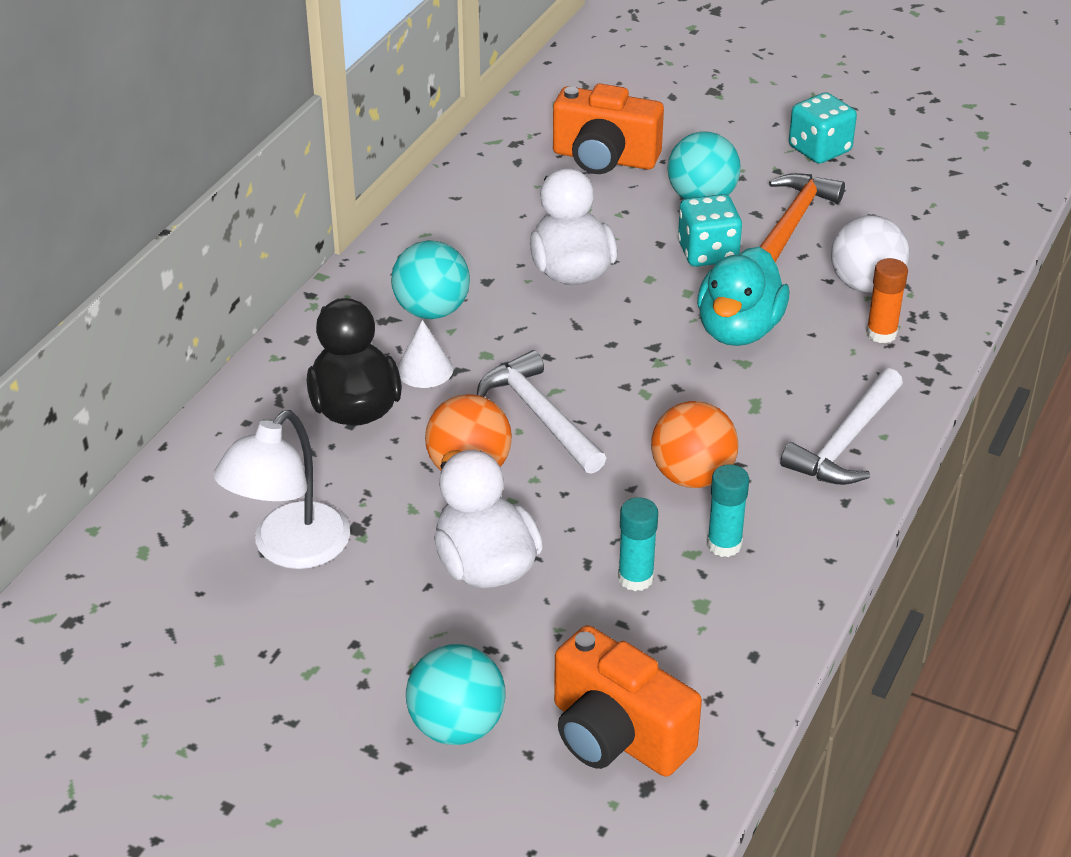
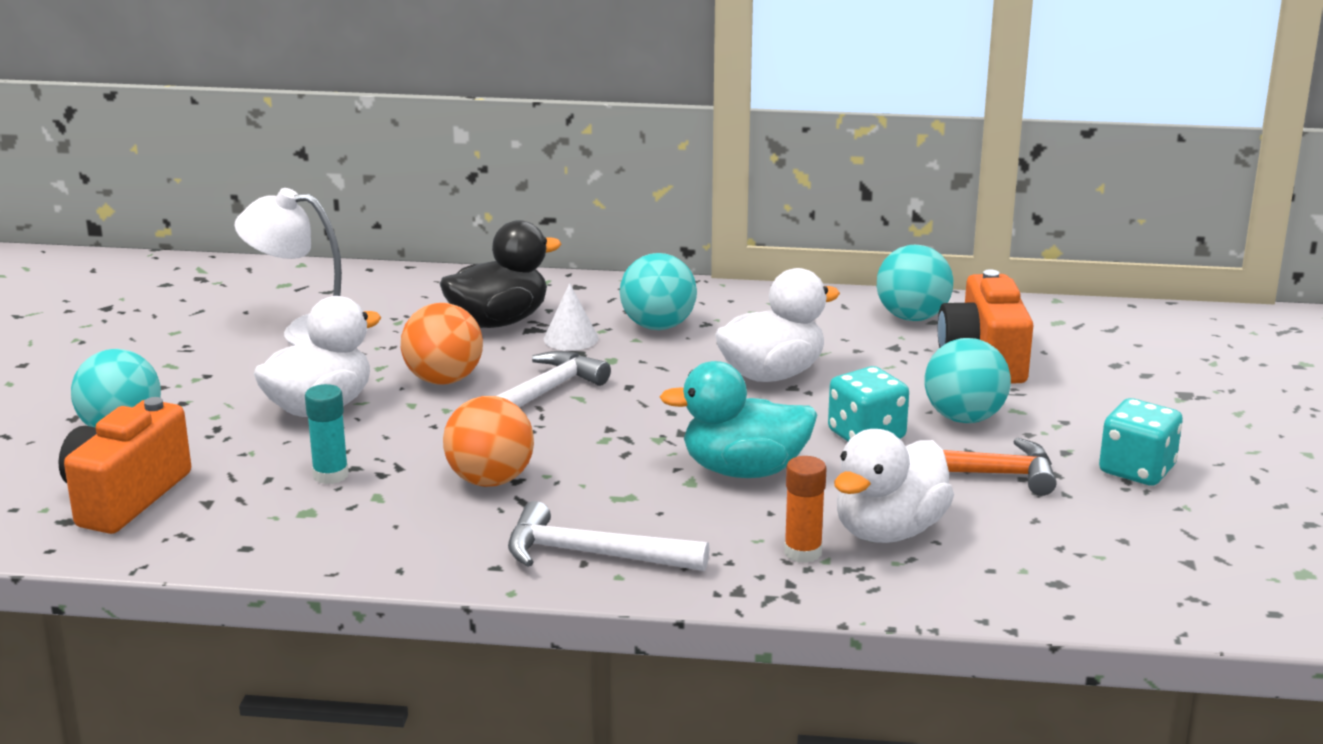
camera: 70 degrees right, 15 degrees down
(503, 169) = (912, 317): none -> turquoise ball
(724, 544) = (396, 511): turquoise glue stick -> none
(865, 284) = (889, 531): white ball -> white duck

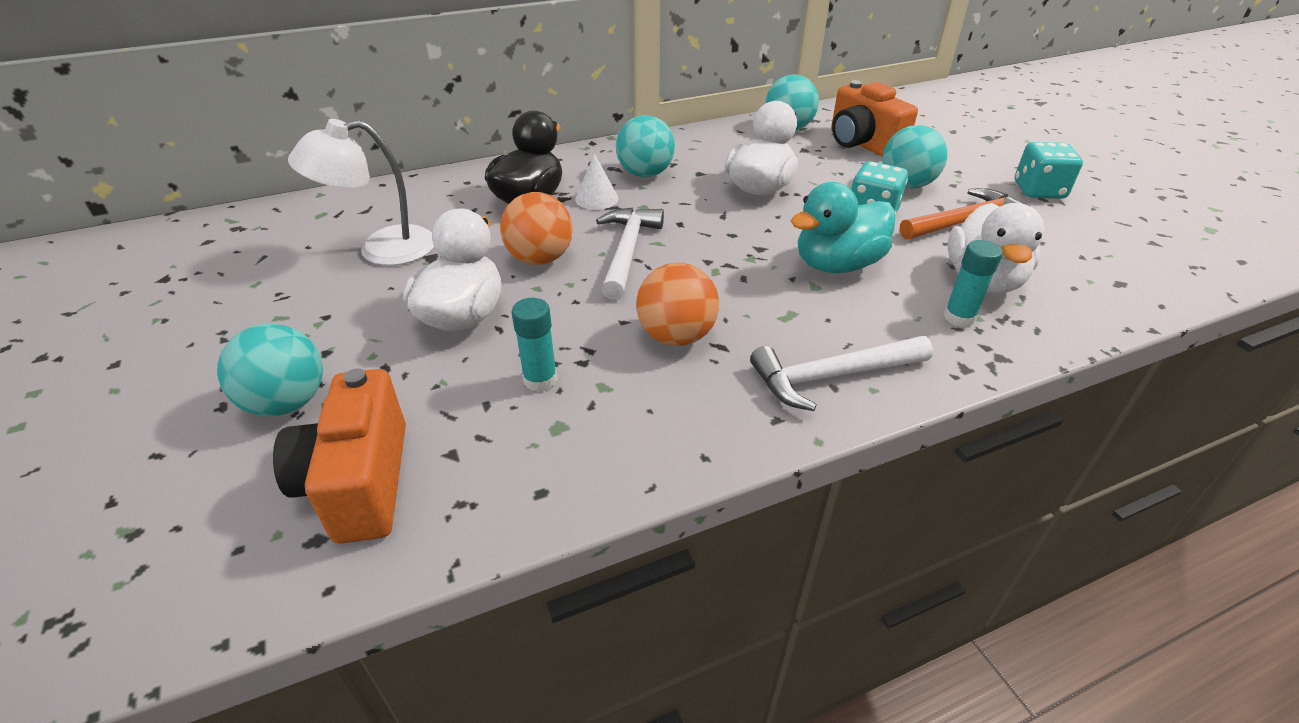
camera: 30 degrees left, 15 degrees up
(803, 552) = (959, 317): orange glue stick -> turquoise glue stick

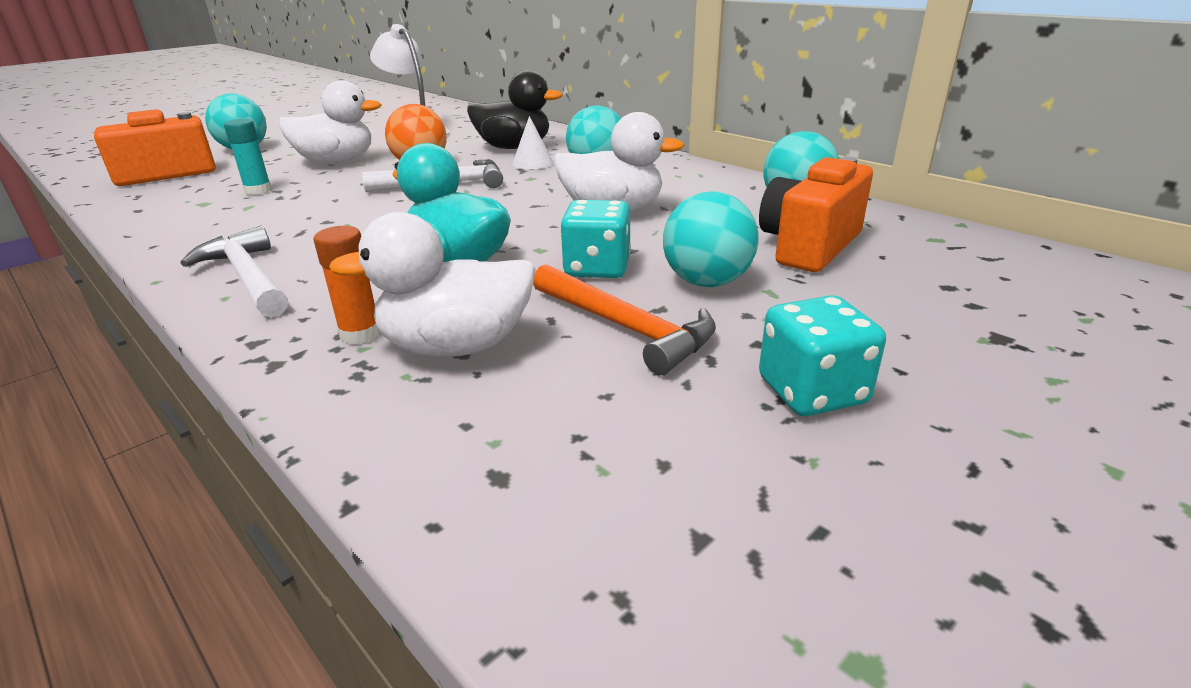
camera: 70 degrees right, 10 degrees down
(676, 336) = (313, 216): orange ball -> none
(959, 317) = (360, 334): turquoise glue stick -> orange glue stick

